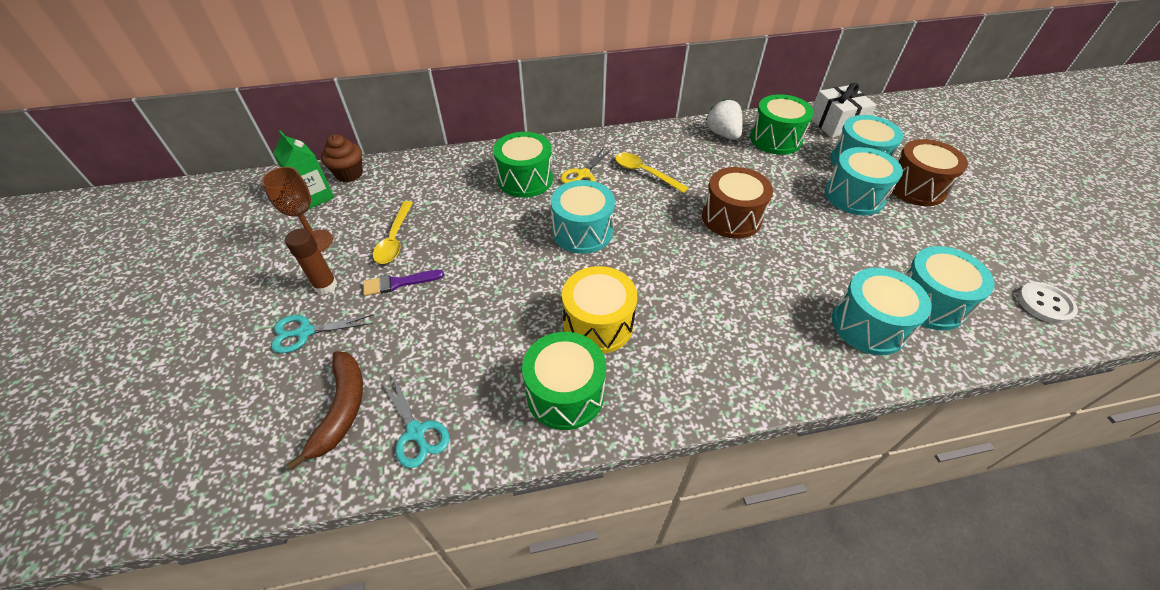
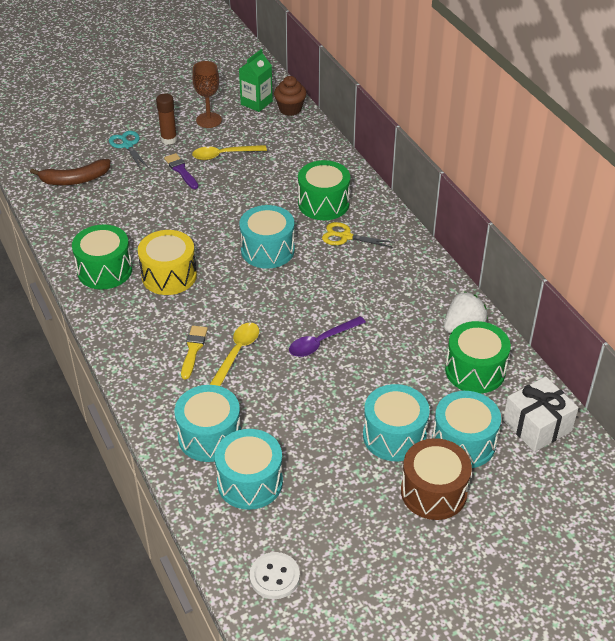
camera: 75 degrees right, 5 degrees down
(416, 432) = (64, 213): turquoise scissors -> none
(644, 173) = (366, 276): yellow spoon -> yellow spoon (237, 353)
(731, 217) = (321, 342): brown drum -> purple spoon
(732, 319) = (193, 349): none -> yellow brush

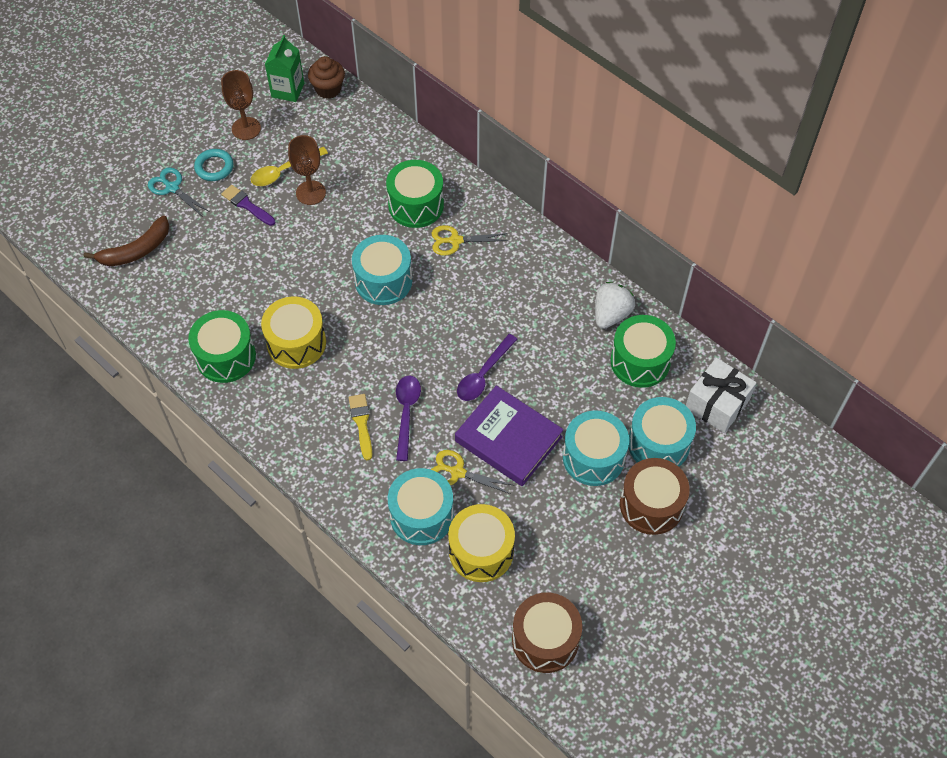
camera: 20 degrees left, 15 degrees up
(169, 139) = (214, 167): brown glue stick -> turquoise ring
(237, 353) = (406, 413): yellow spoon -> purple spoon
(238, 174) = (311, 193): none -> brown goblet
(250, 482) = (481, 551): turquoise drum -> yellow drum
(260, 411) = (457, 472): none -> yellow scissors
(274, 577) = (545, 640): white button -> brown drum
(320, 398) = (508, 439): none -> purple book

